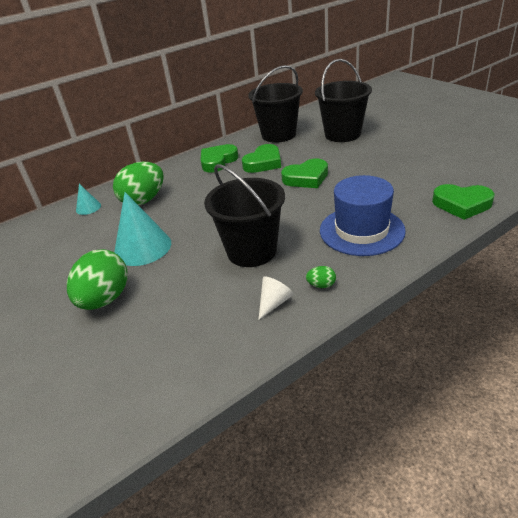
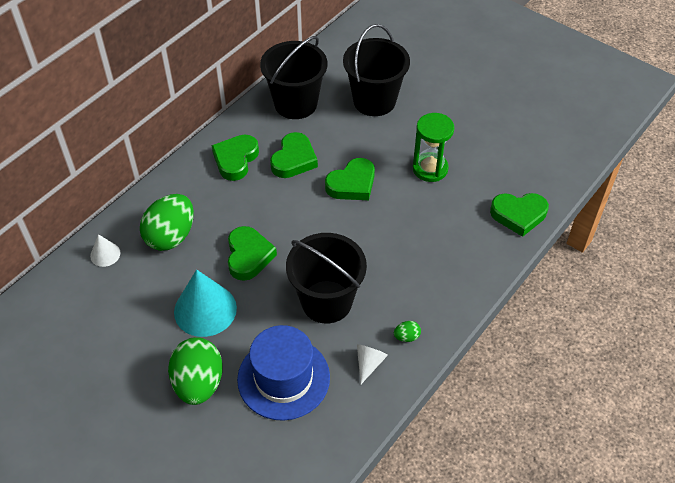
camera: 20 degrees left, 15 degrees up
(88, 208) = (105, 254): turquoise cone -> white cone
(198, 216) = (248, 256): none -> green heart
(361, 230) = (429, 261): blue hat -> blue hat (283, 378)
(379, 172) = (430, 169): none -> green hourglass

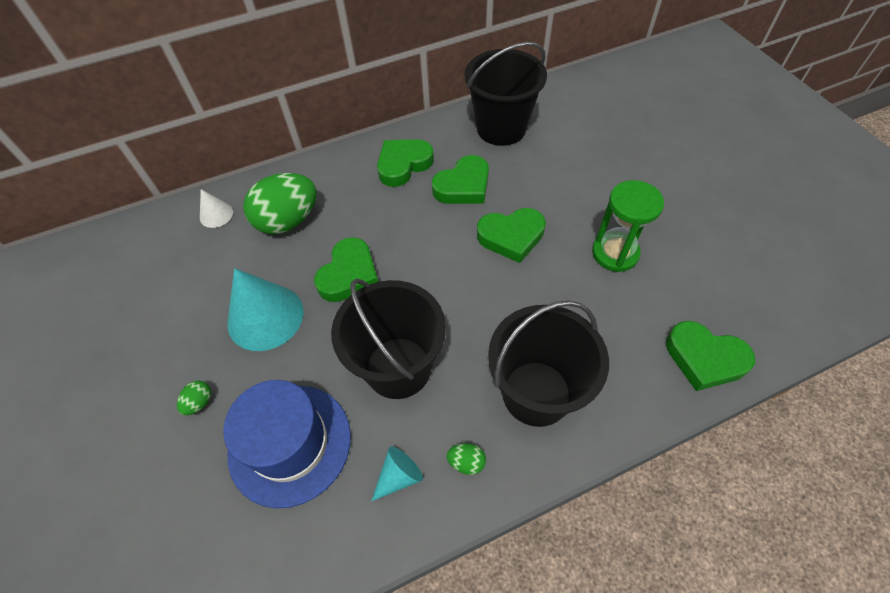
camera: 30 degrees right, 5 degrees up
(198, 383) = (199, 402): green egg -> green egg, size x0.41
(369, 363) = (399, 476): white cone -> turquoise cone
(374, 101) = (590, 153): black bucket -> black bucket (536, 393)

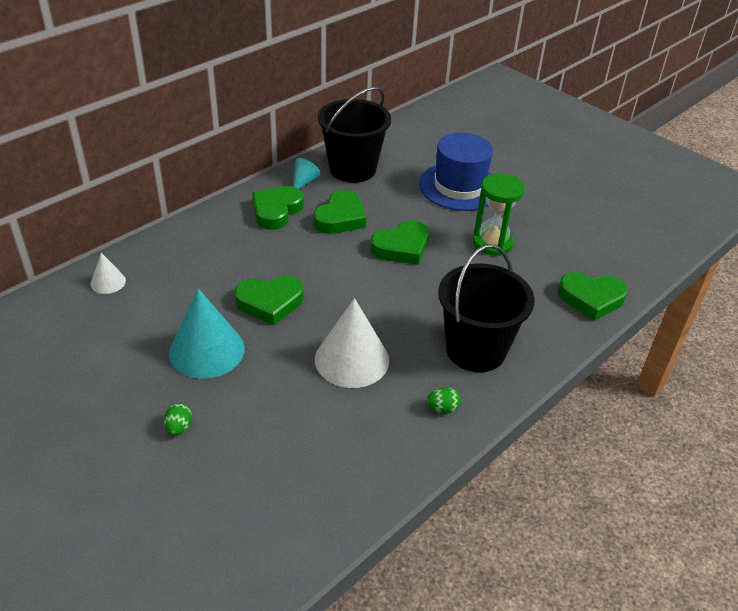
camera: 25 degrees left, 15 degrees down
(288, 221) = (187, 273): green egg -> none
(290, 444) = (283, 435): blue hat -> blue hat (459, 187)
(349, 274) = (270, 303): green heart -> green heart turned 75 degrees clockwise
(398, 367) = (352, 359): black bucket -> white cone
(399, 476) = (392, 432): turquoise cone -> turquoise cone (304, 182)

